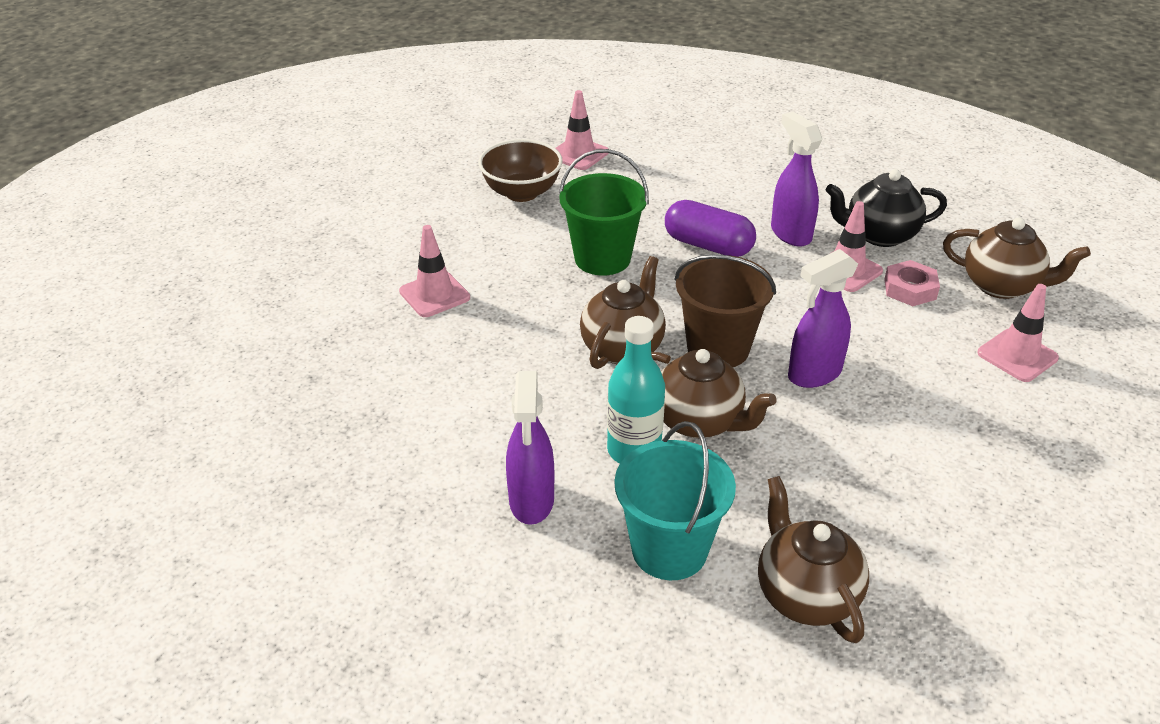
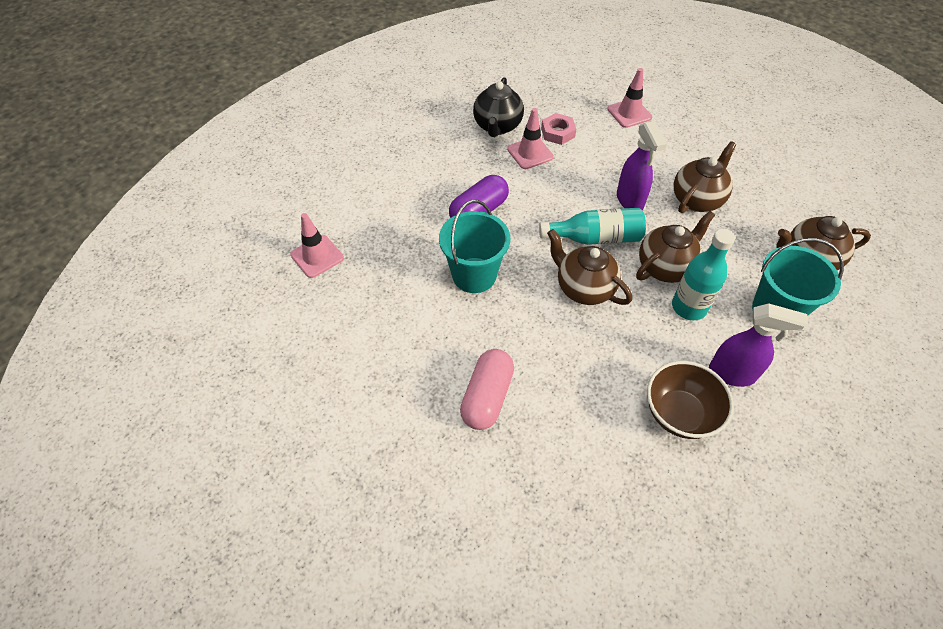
camera: 75 degrees left, 15 degrees up
(434, 294) = (487, 397): pink traffic cone -> pink capsule
(521, 193) = (359, 308): brown bowl -> brown bowl (679, 414)
(602, 258) = (474, 275): green bucket -> turquoise bucket
(718, 348) = (595, 238): brown bucket -> turquoise bottle
(790, 233) = (480, 166): purple spray bottle -> none
(1002, 286) = (565, 96): brown teapot -> brown teapot (697, 199)

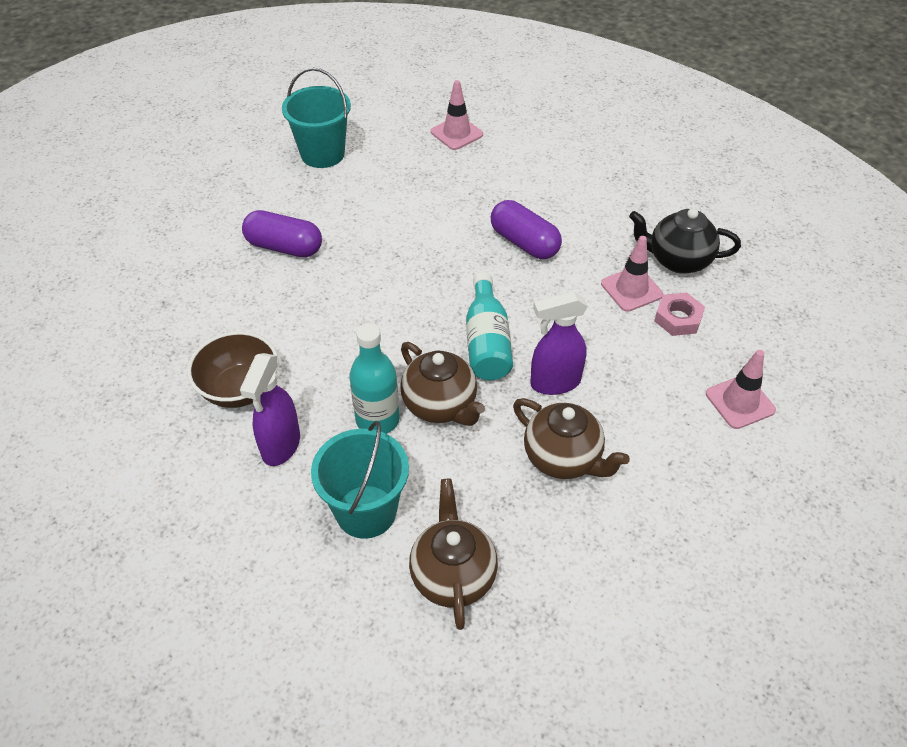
camera: 90 degrees right, 5 degrees down
(474, 275) = (431, 239): turquoise bucket -> turquoise bucket (322, 154)
(487, 397) = (284, 247): pink capsule -> purple capsule
(583, 288) = (410, 325): brown teapot -> none

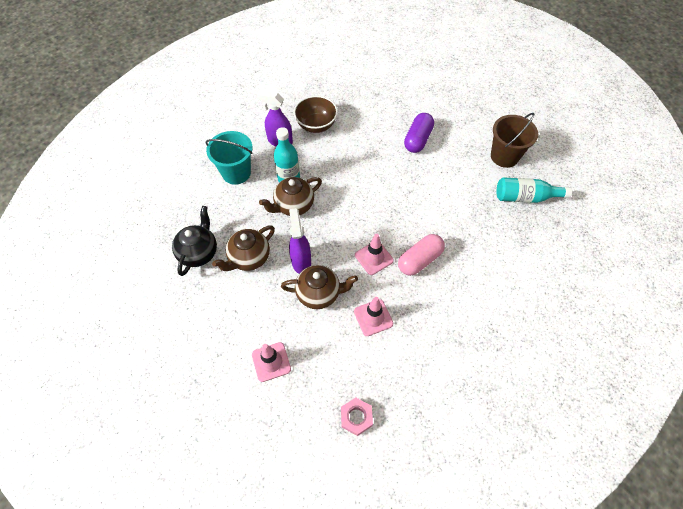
camera: 95 degrees right, 10 degrees up
(322, 154) = (504, 156): turquoise bucket -> brown bucket
(453, 575) = (195, 204): brown teapot -> brown teapot (319, 294)
(456, 133) = (535, 231): pink traffic cone -> pink traffic cone (374, 258)
(487, 342) = (336, 231): turquoise bottle -> turquoise bottle (525, 197)
(524, 243) = (419, 260): purple capsule -> pink capsule
(677, 260) = (400, 354): black teapot -> black teapot (199, 252)
(678, 318) = (344, 341): pink nut -> pink nut (356, 417)

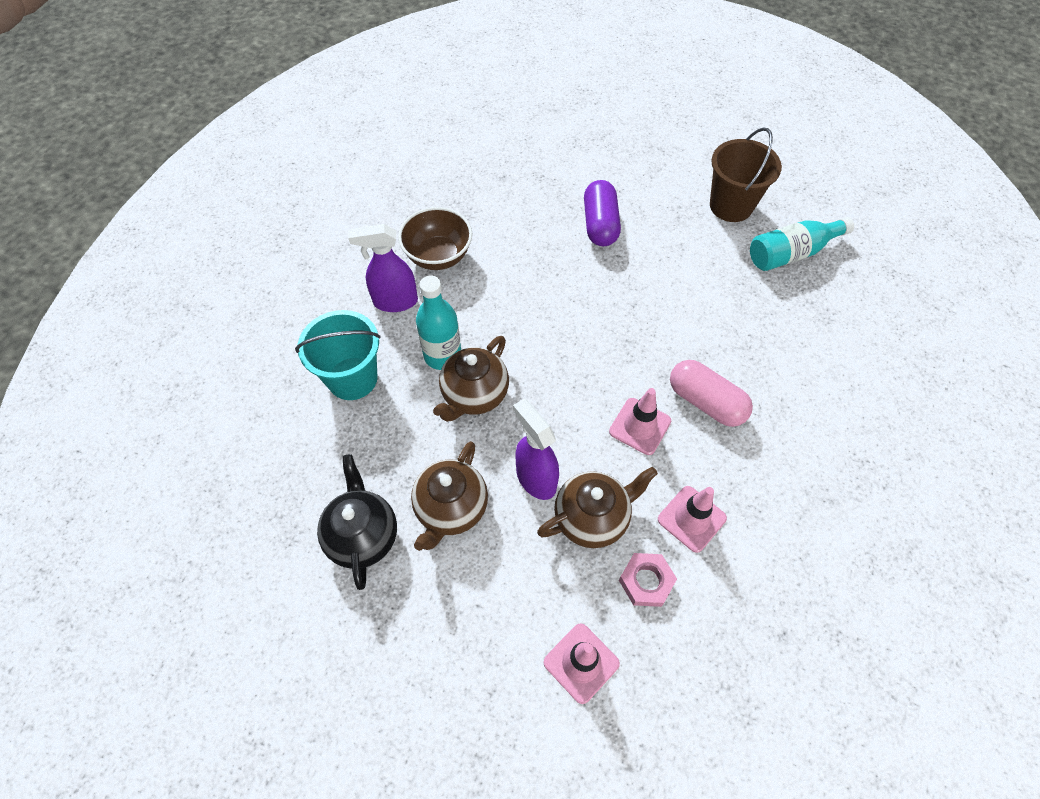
camera: 25 degrees left, 0 degrees up
(356, 417) = (757, 687): pink nut -> pink nut (646, 581)
(419, 260) = (706, 402): pink capsule -> pink capsule turned 75 degrees counterclockwise

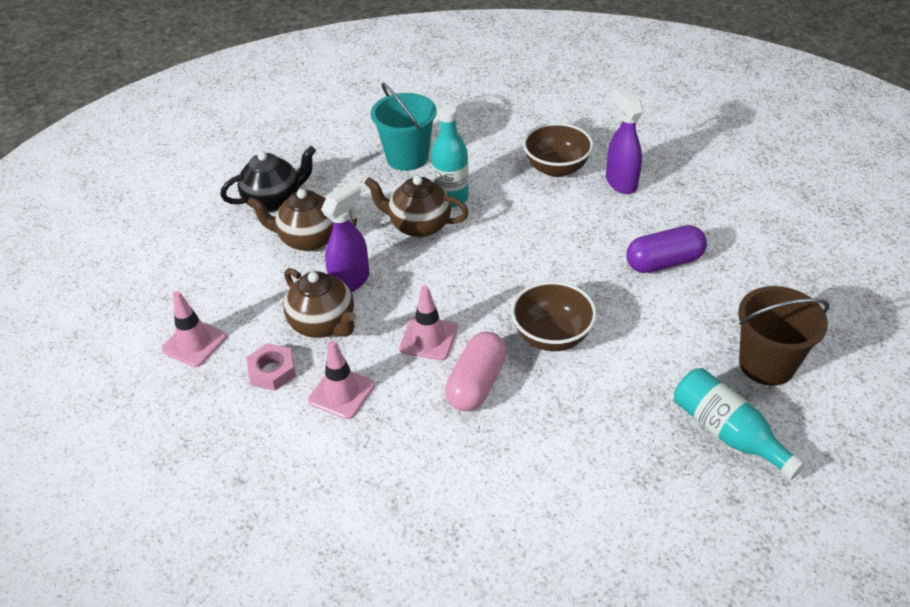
camera: 75 degrees right, 15 degrees down
(395, 302) = (493, 158): purple spray bottle -> purple spray bottle (621, 182)
(664, 330) = (551, 336): none -> brown bowl

